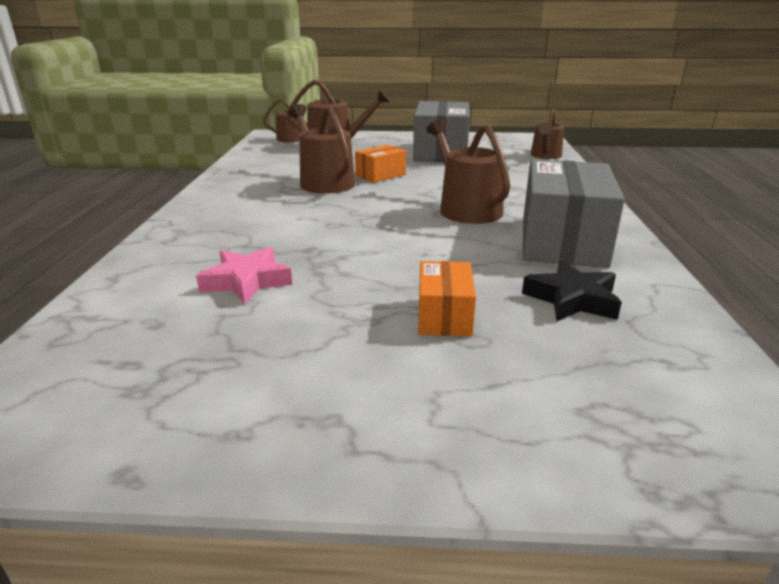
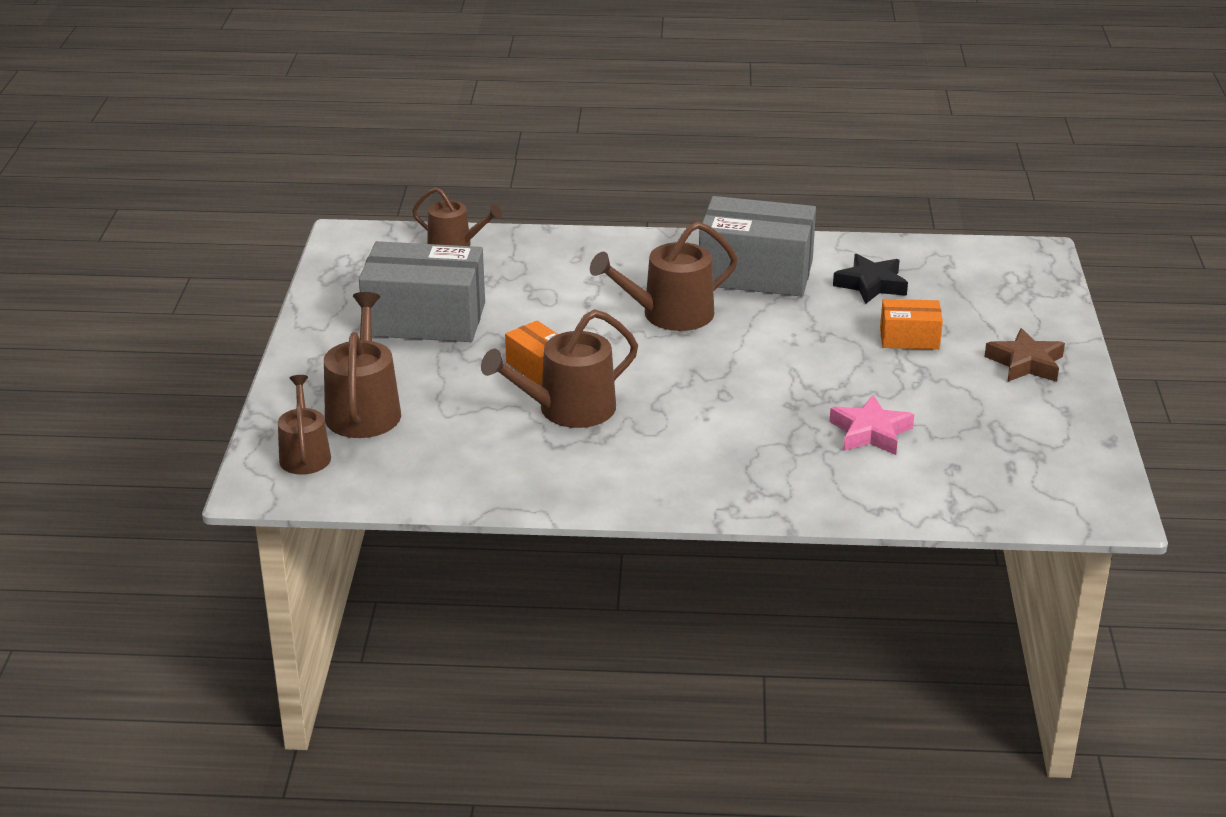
camera: 90 degrees left, 5 degrees up
(383, 408) = (1025, 363): none -> brown star

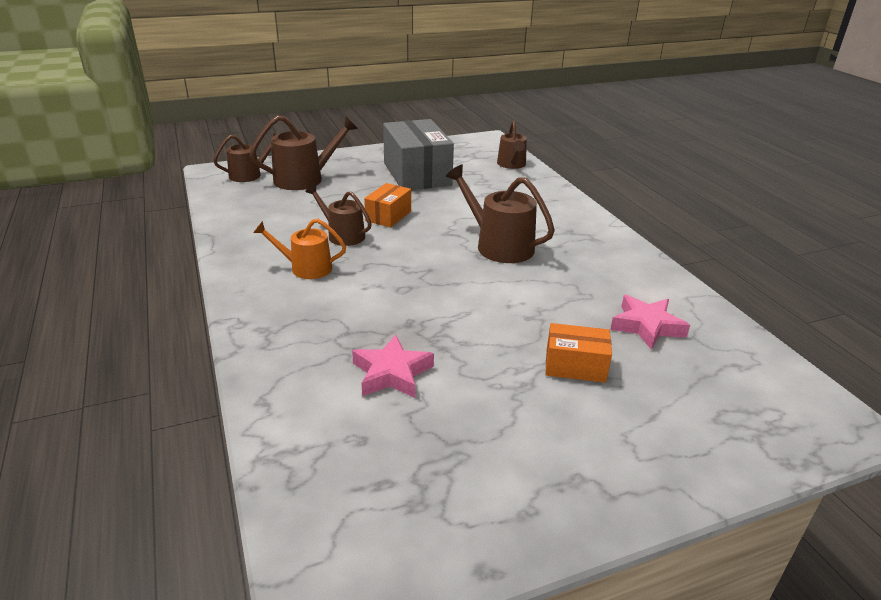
camera: 65 degrees right, 0 degrees up
(568, 409) = (342, 235): brown watering can -> brown watering can, size x0.66
(635, 448) = (306, 268): none -> orange watering can
(755, 273) = (599, 267): grey box -> none
(871, 284) = (647, 326): black star -> pink star
(909, 338) = (575, 366): orange box -> orange box turned 60 degrees counterclockwise
(1025, 363) = (602, 458): brown star -> none

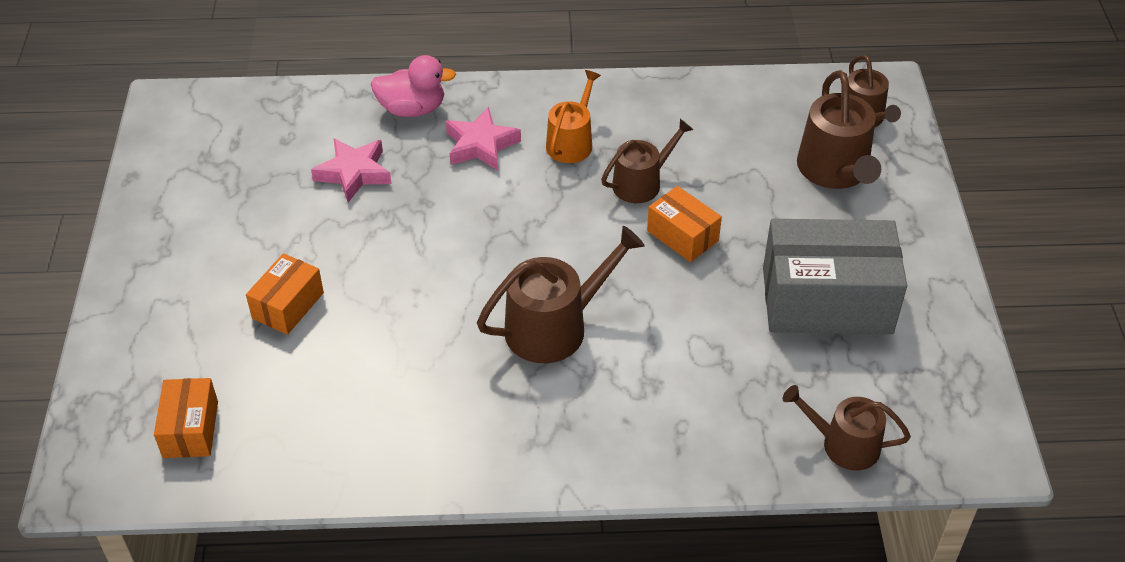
camera: 110 degrees right, 15 degrees up
(283, 360) = (412, 109): none -> pink duck
(647, 326) = (313, 399): pink star -> pink star (480, 145)
(736, 379) = (190, 429): none -> orange box

